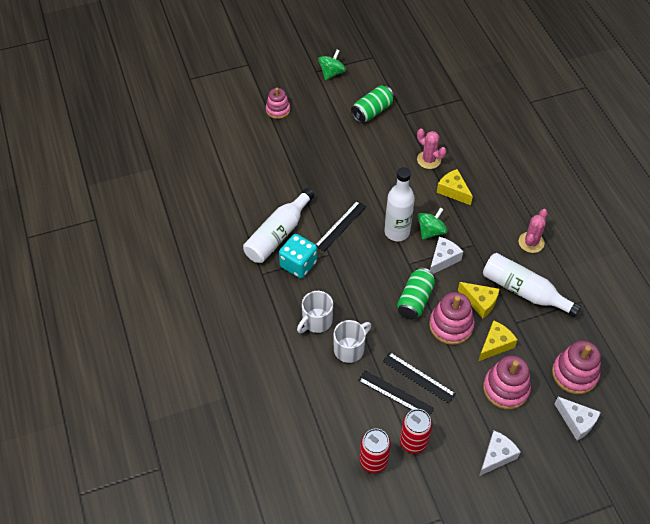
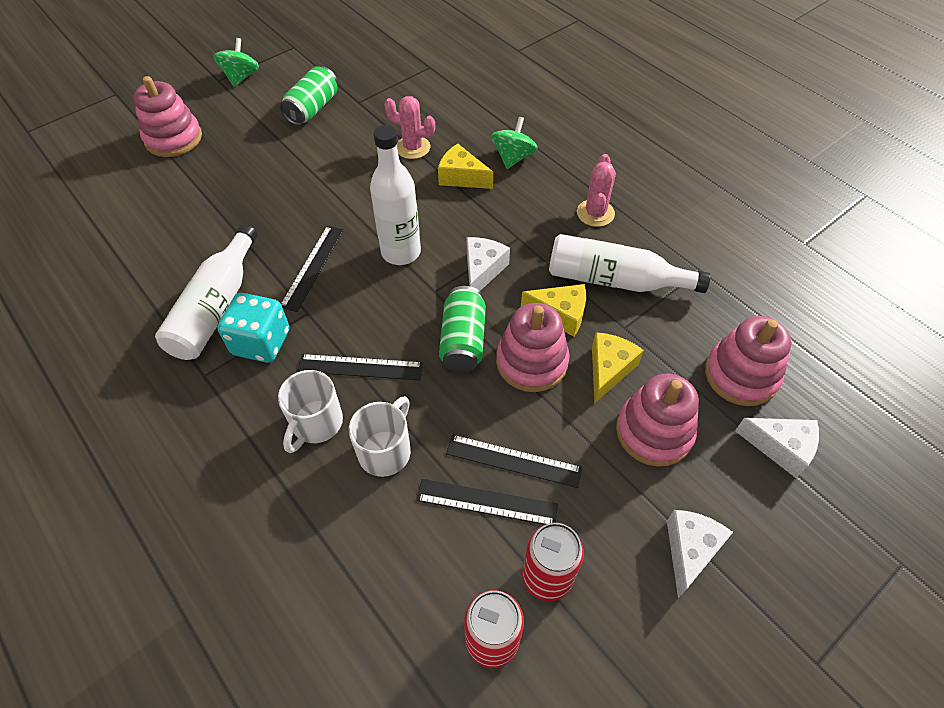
camera: 20 degrees left, 0 degrees up
(278, 110) = (173, 138): pink stacking toy -> pink stacking toy, size x1.53
(350, 297) = (360, 367): none -> black ruler
(431, 231) = (450, 237): green spinning top -> green spinning top (513, 157)

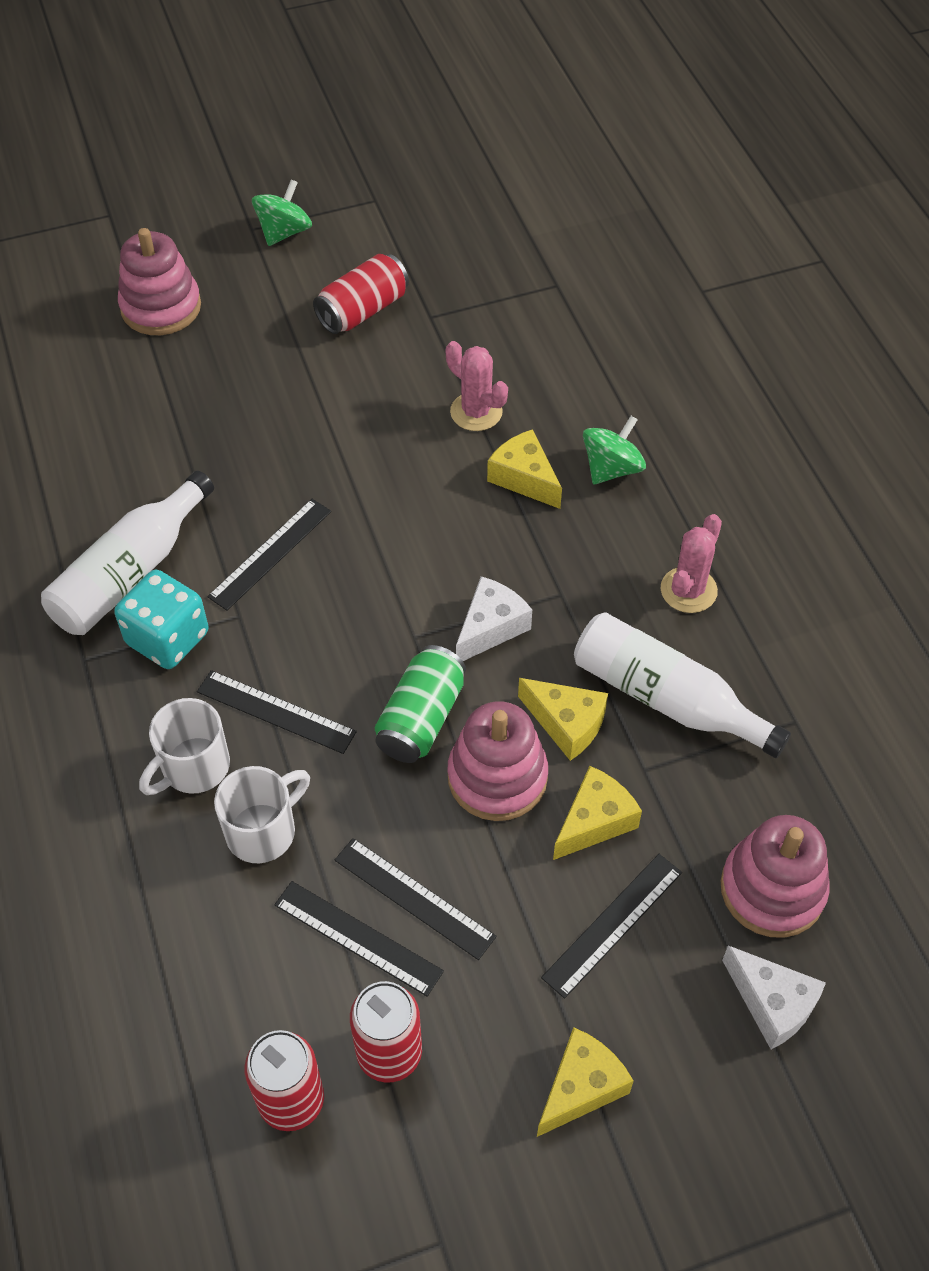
camera: 20 degrees right, 0 degrees up
(312, 109) = (362, 310): green can -> red can
(401, 252) = (393, 567): white bottle -> none
(654, 432) = (612, 924): pink stacking toy -> black ruler
(690, 550) = (581, 1087): white cheese -> yellow cheese

